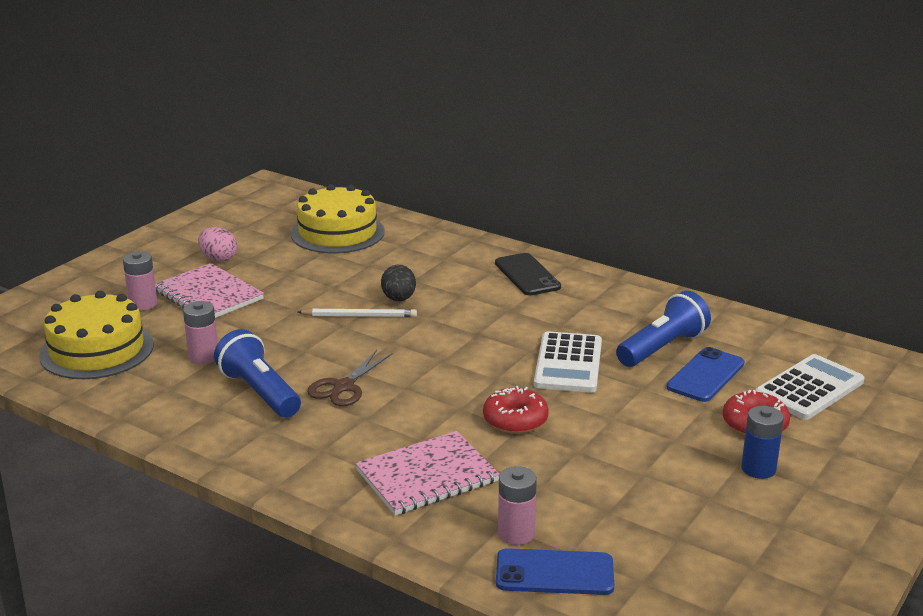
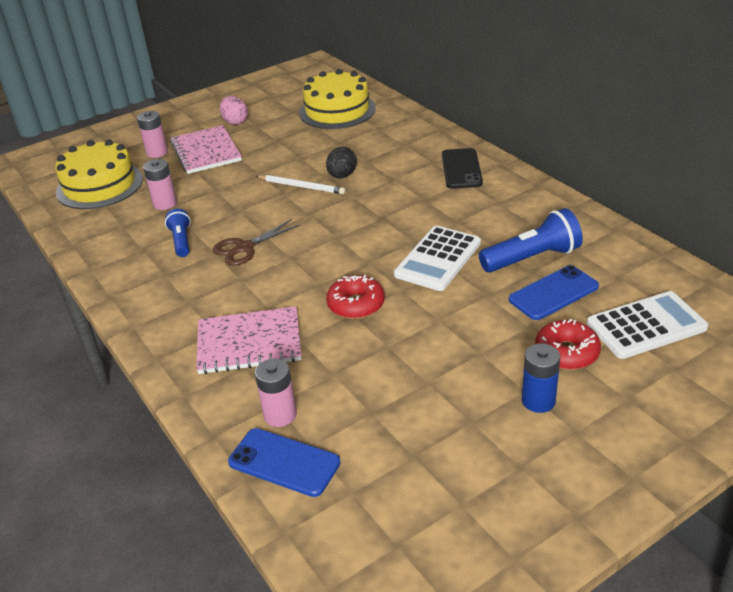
camera: 25 degrees right, 10 degrees up
(259, 392) = (181, 241): blue flashlight -> blue flashlight, size x0.61

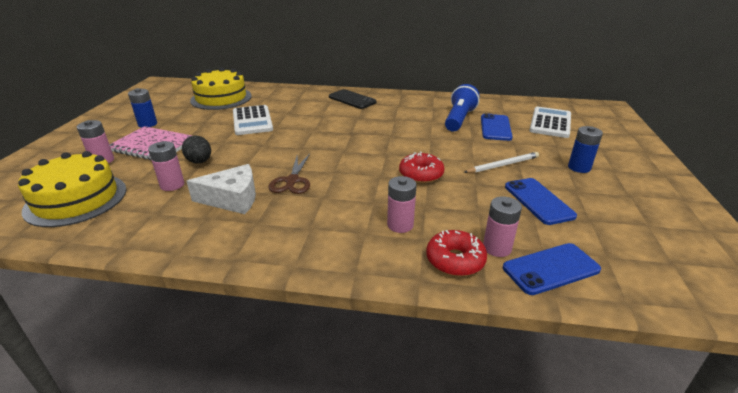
camera: 50 degrees left, 5 degrees down
(181, 241) = (232, 199): blue flashlight -> white cheese
(235, 122) = (147, 124): pink egg -> blue battery
(249, 343) = (400, 225): pink notebook -> pink battery
(302, 186) = (270, 137): white pencil -> white pencil (503, 165)
(342, 176) = (287, 124): black egg -> black egg (199, 162)
(406, 403) = (538, 201): none -> blue phone
(438, 259) = (419, 137): white calculator -> white calculator (252, 121)
(566, 353) = (548, 145): red donut -> red donut (455, 260)

